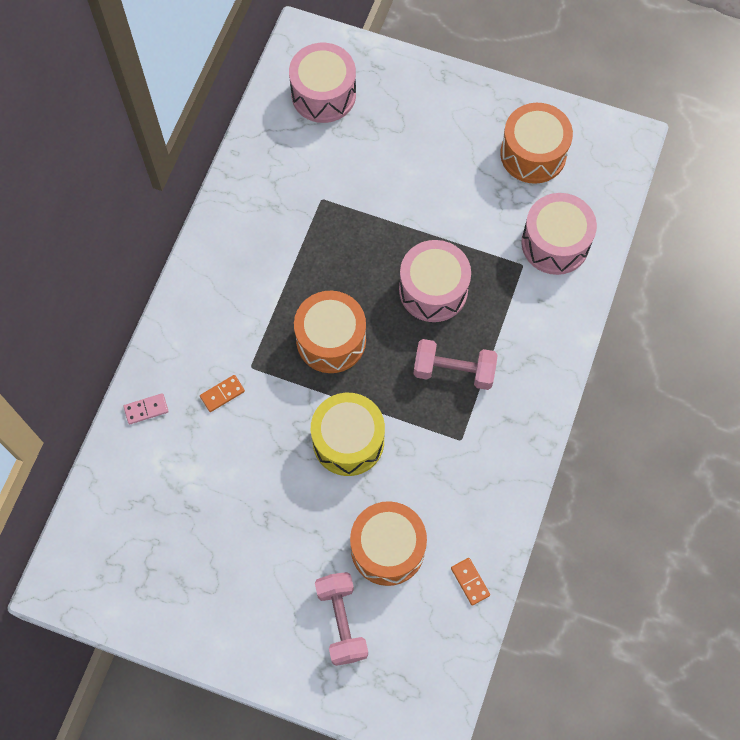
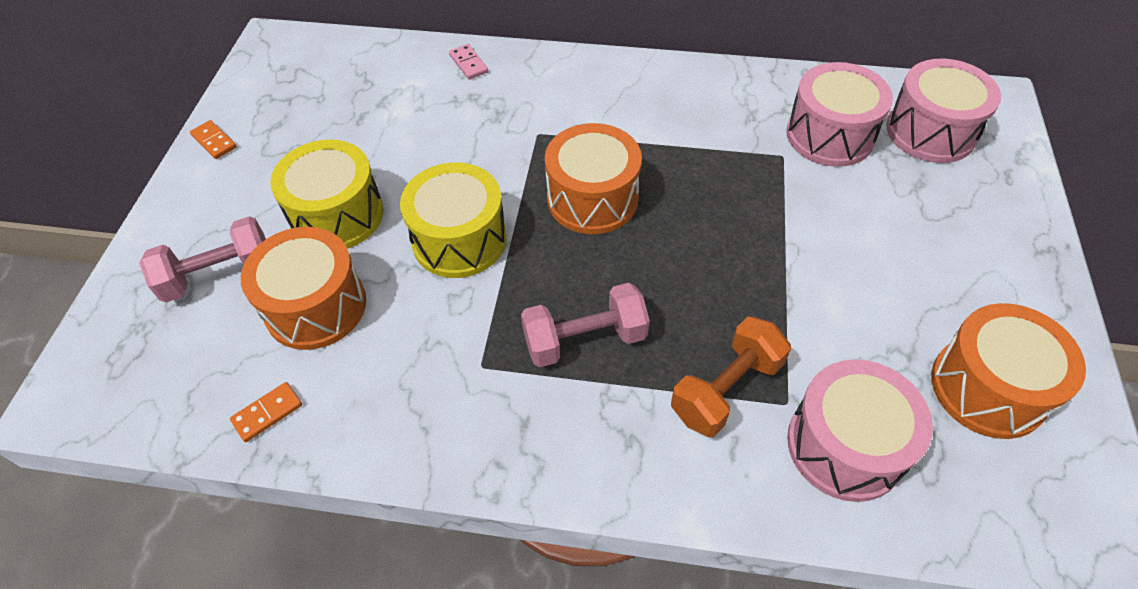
camera: 80 degrees right, 15 degrees down
(222, 394) = (498, 117): orange domino -> orange domino (214, 141)
(301, 530) = (337, 215): none -> yellow drum
(433, 290) = (701, 294): pink drum -> pink drum (830, 135)
(454, 371) = (585, 340): pink dumbbell -> pink dumbbell turned 75 degrees clockwise
(507, 296) = (726, 389): none -> orange dumbbell

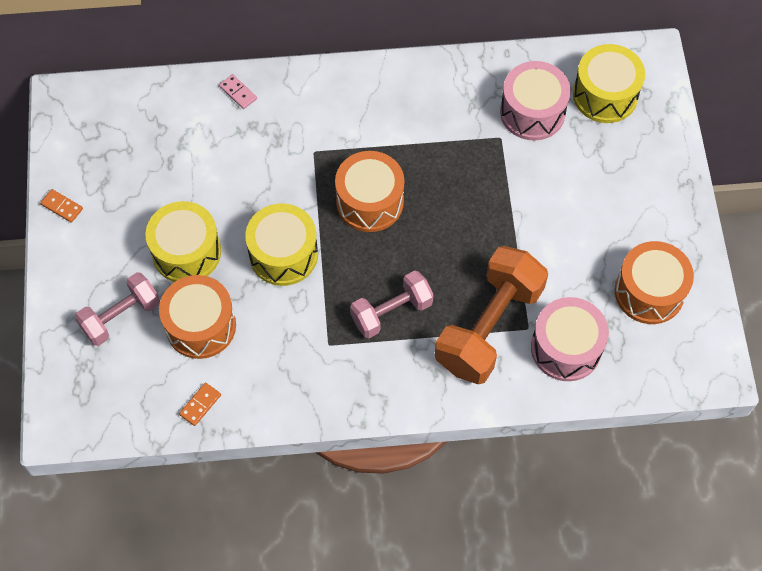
camera: 15 degrees left, 10 degrees up
(726, 389) = (489, 327): orange dumbbell -> orange dumbbell, size x1.66
(930, 131) = (605, 95): pink drum -> yellow drum

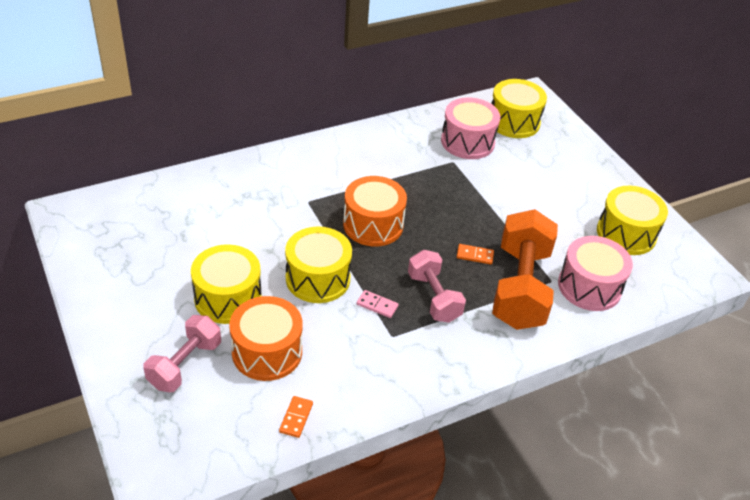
camera: 25 degrees left, 20 degrees down
(62, 207) = (91, 291): orange domino -> orange domino (475, 255)
(238, 93) = (224, 176): pink domino -> pink domino (377, 305)
(391, 312) = (434, 297): pink dumbbell -> pink dumbbell turned 60 degrees counterclockwise
(649, 292) = (626, 233): orange drum -> yellow drum

